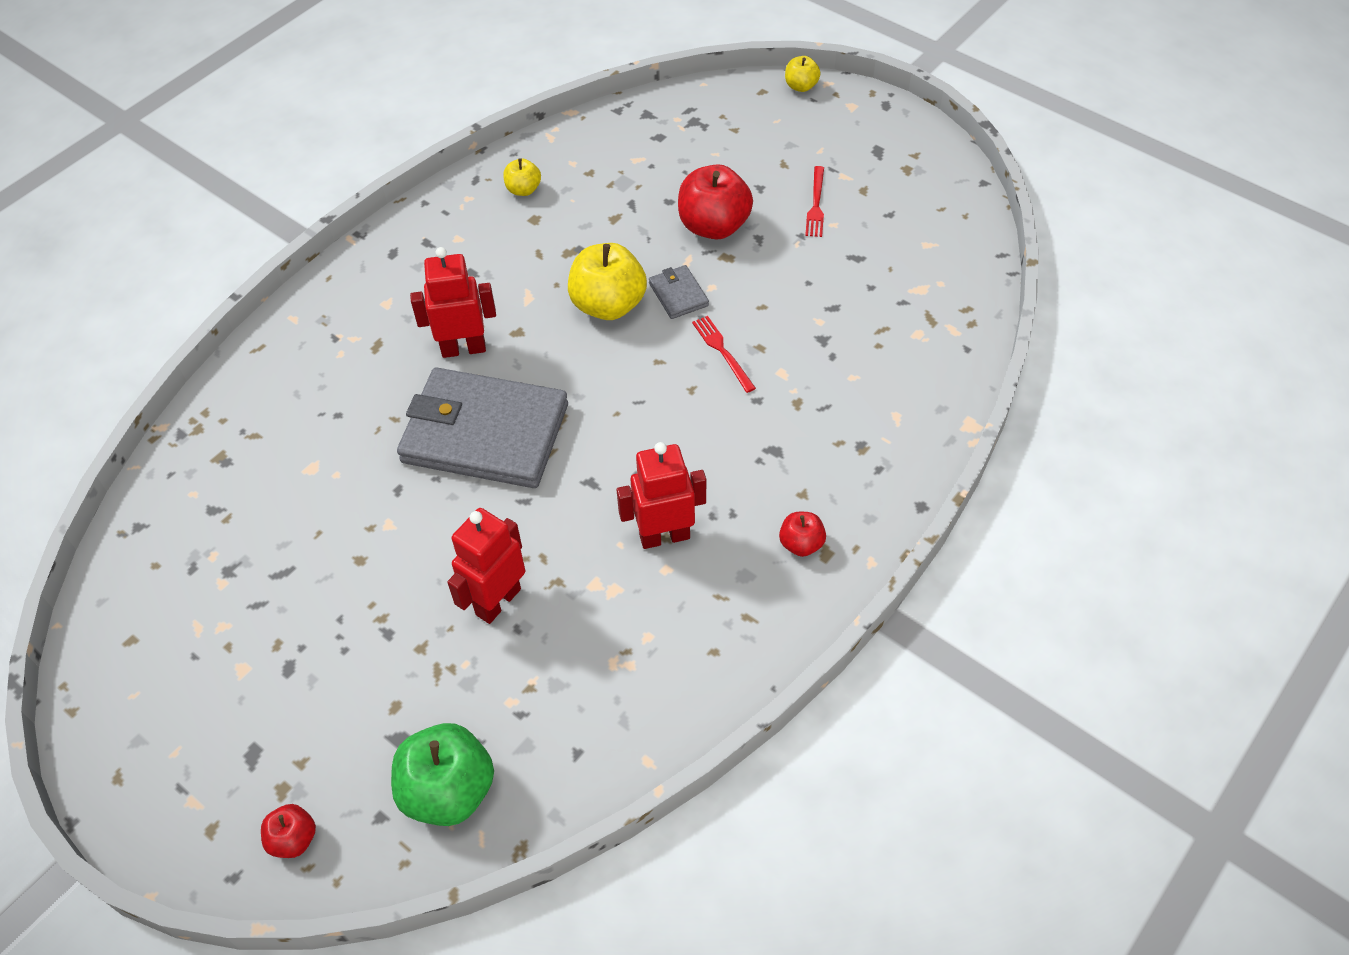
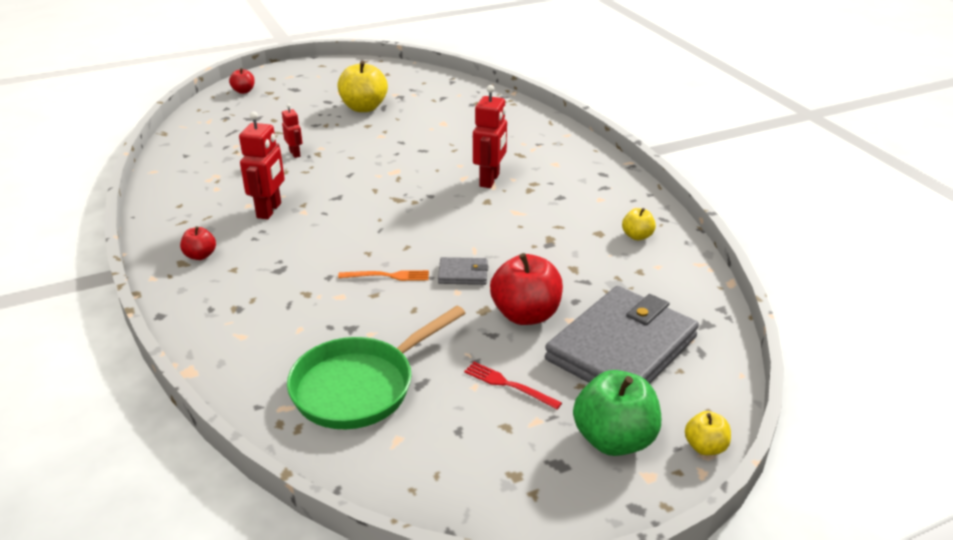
camera: 115 degrees right, 20 degrees down
(448, 791) = (214, 123): green apple -> green apple (614, 439)
(485, 433) = (413, 173): grey wallet -> grey wallet (622, 348)
(497, 601) = (295, 153): red robot -> red robot, size x0.56
(608, 305) = (480, 241): yellow apple -> yellow apple (364, 108)
(722, 351) = (387, 276): red fork -> orange fork
(890, 294) = (360, 386): none -> green pan

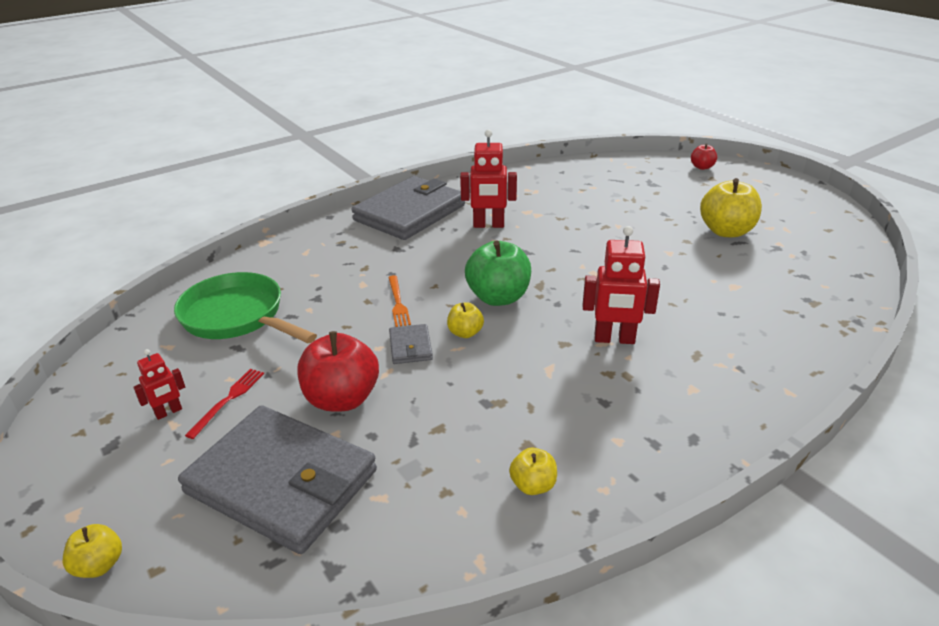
camera: 80 degrees right, 0 degrees up
(200, 255) = (410, 213): red apple -> grey wallet
(295, 153) = (597, 216): red robot -> red robot (168, 412)
(454, 244) = (465, 333): none -> yellow apple
(614, 439) = (132, 484): green apple -> green apple (498, 297)

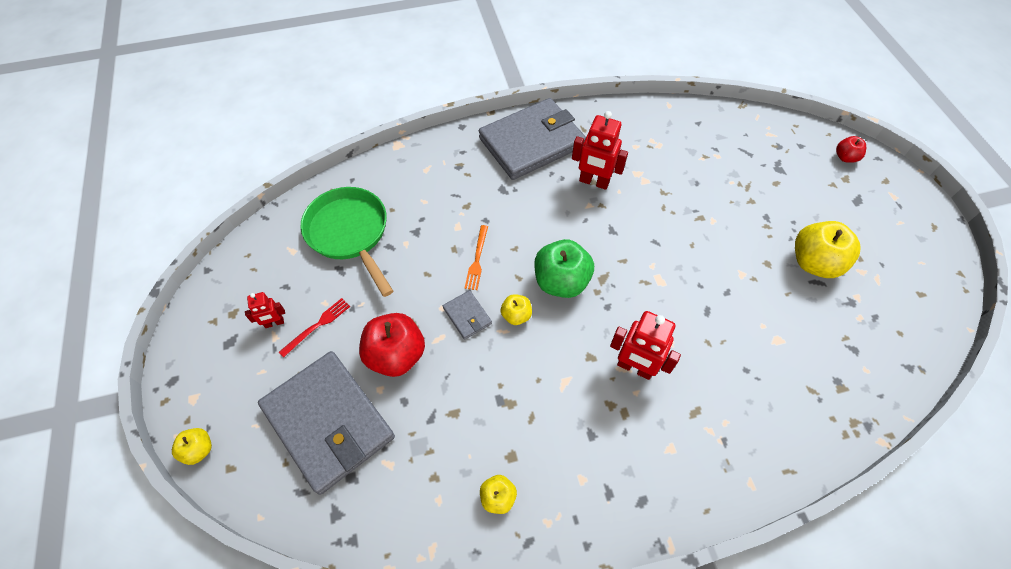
camera: 20 degrees right, 25 degrees up
(410, 347) = (467, 316): grey wallet -> grey wallet turned 45 degrees counterclockwise

